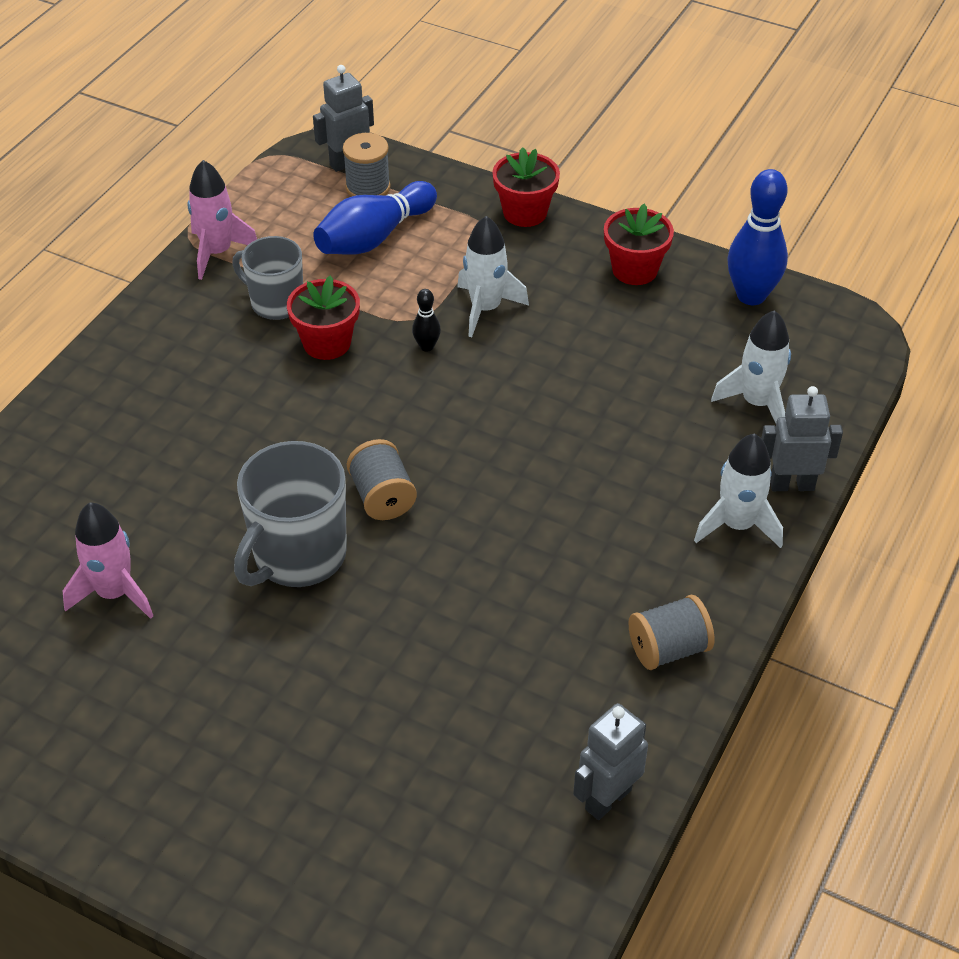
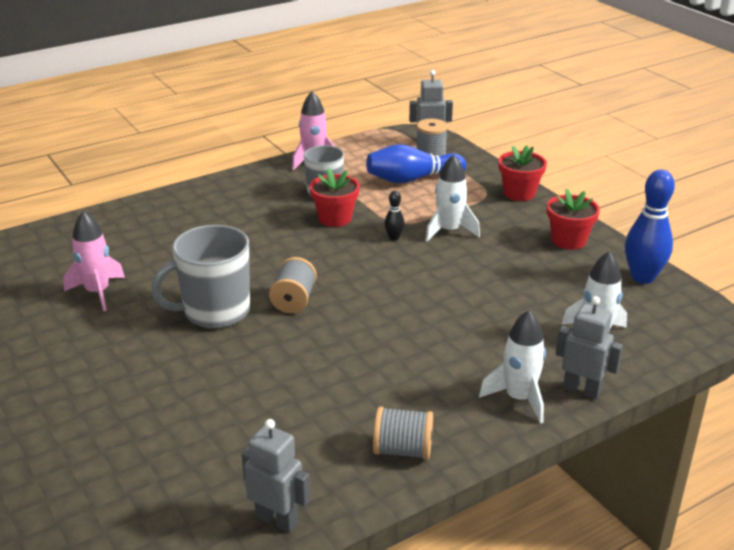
camera: 30 degrees right, 15 degrees down
(607, 799) = (277, 520): grey robot -> grey robot turned 45 degrees clockwise

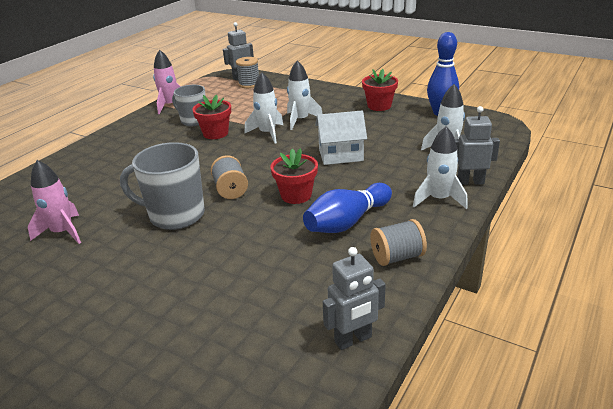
camera: 25 degrees left, 0 degrees up
(215, 311) = (175, 215): grey mug -> grey mug turned 60 degrees clockwise
(277, 520) = (353, 340): grey robot -> grey robot turned 150 degrees clockwise
(394, 238) = (267, 133): black bowling pin -> white rocket
(412, 179) = (248, 99): blue bowling pin -> blue bowling pin (347, 222)
(455, 297) = (340, 155): none -> white house
(519, 193) = (324, 89): red flower pot -> red flower pot (296, 195)

